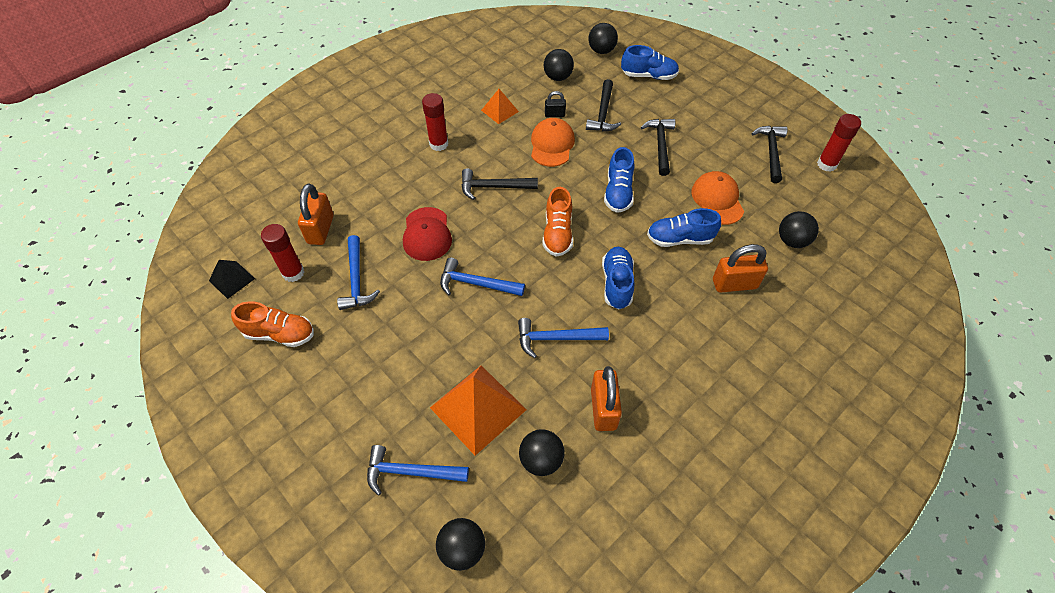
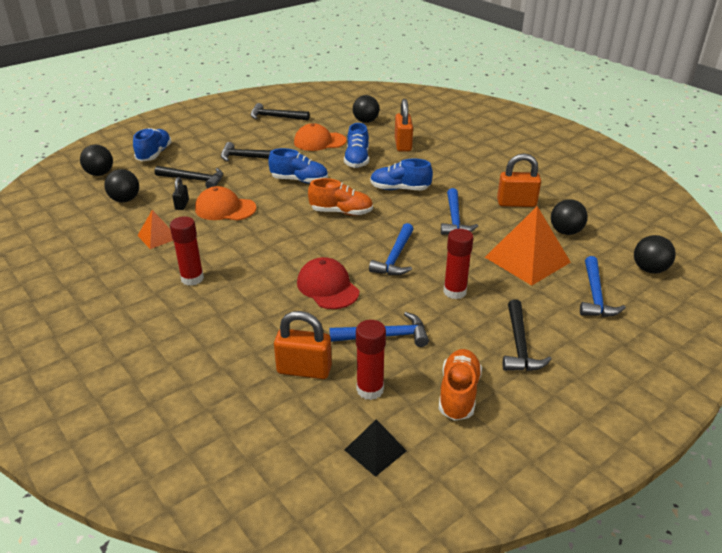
camera: 85 degrees left, 20 degrees down
(427, 234) = (327, 287): red cap -> red cap turned 120 degrees counterclockwise
(494, 187) = (272, 244): black hammer -> black hammer (519, 345)
(826, 164) = (295, 101): red glue stick -> red glue stick (454, 292)

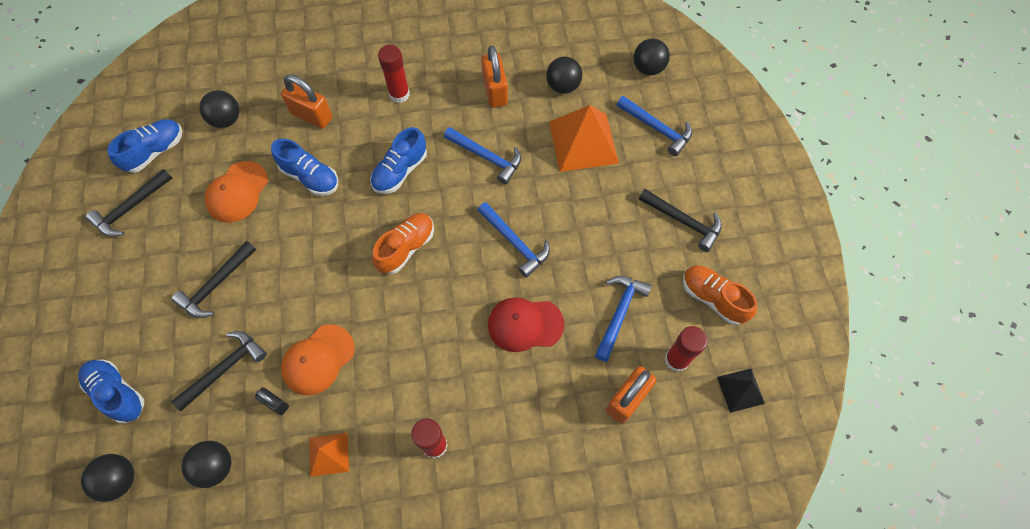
camera: 60 degrees left, 30 degrees up
(299, 180) = (312, 256): blue shoe -> blue shoe (155, 151)
(454, 292) = (593, 225): red glue stick -> red glue stick (399, 94)
(516, 203) = (495, 91): orange padlock -> orange padlock turned 45 degrees counterclockwise

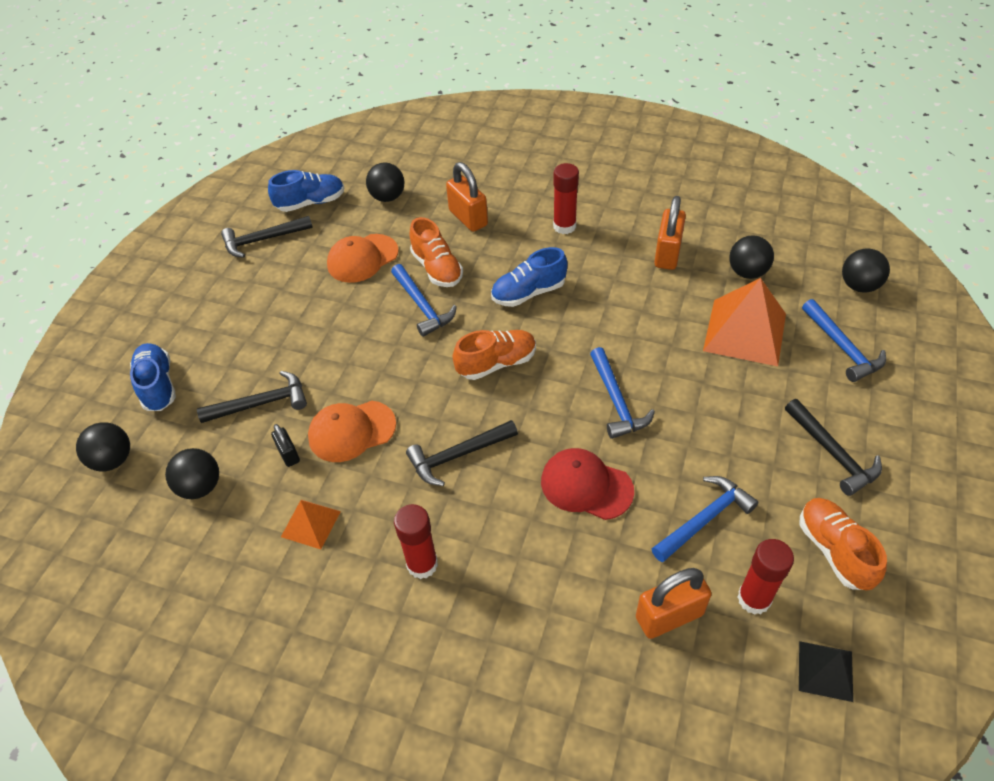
camera: 30 degrees right, 15 degrees down
(216, 285) = (297, 329): black hammer -> black hammer (458, 456)
(310, 177) = (437, 268): blue shoe -> orange shoe
(486, 157) = (627, 310): blue hammer -> blue hammer (422, 306)

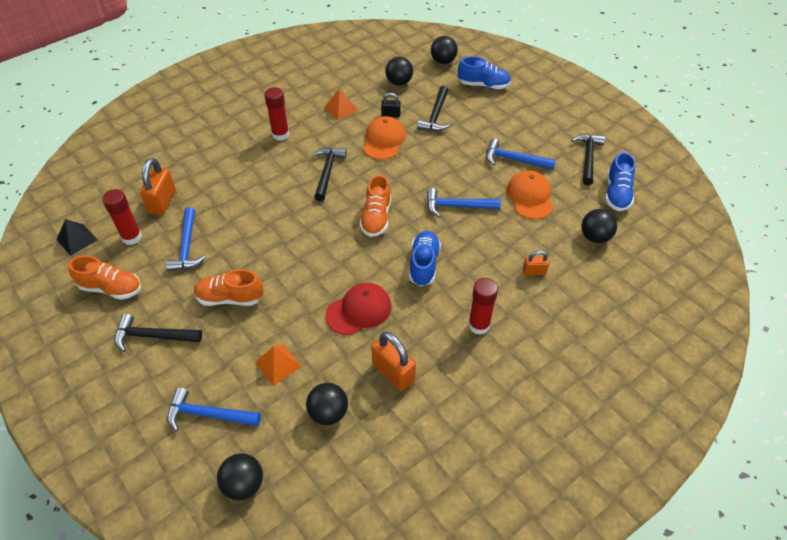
camera: 120 degrees right, 0 degrees up
(437, 268) = (489, 229): orange shoe -> orange shoe (230, 298)
(468, 218) = (534, 271): orange padlock -> orange padlock, size x0.56
(586, 486) = (257, 211): red cap -> red cap (359, 310)
(616, 401) = (294, 257): blue hammer -> blue hammer (514, 160)
(745, 332) = (278, 364): orange pyramid -> orange pyramid, size x0.53

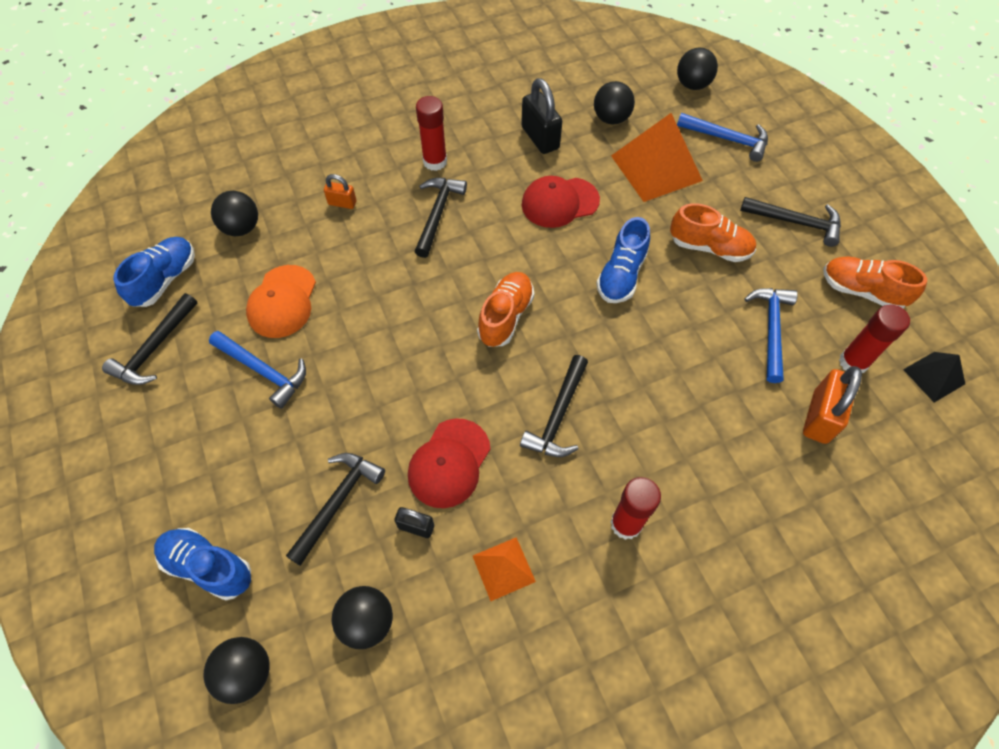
camera: 165 degrees left, 10 degrees up
(278, 364) = (656, 168): orange pyramid -> orange pyramid, size x1.87
(384, 140) = (449, 463): orange cap -> red cap
(393, 372) = (540, 138): orange padlock -> black padlock
(424, 264) = (467, 238): blue shoe -> blue shoe (621, 275)
(455, 279) = (437, 214): none -> black hammer
(457, 206) = (388, 309): blue hammer -> none

